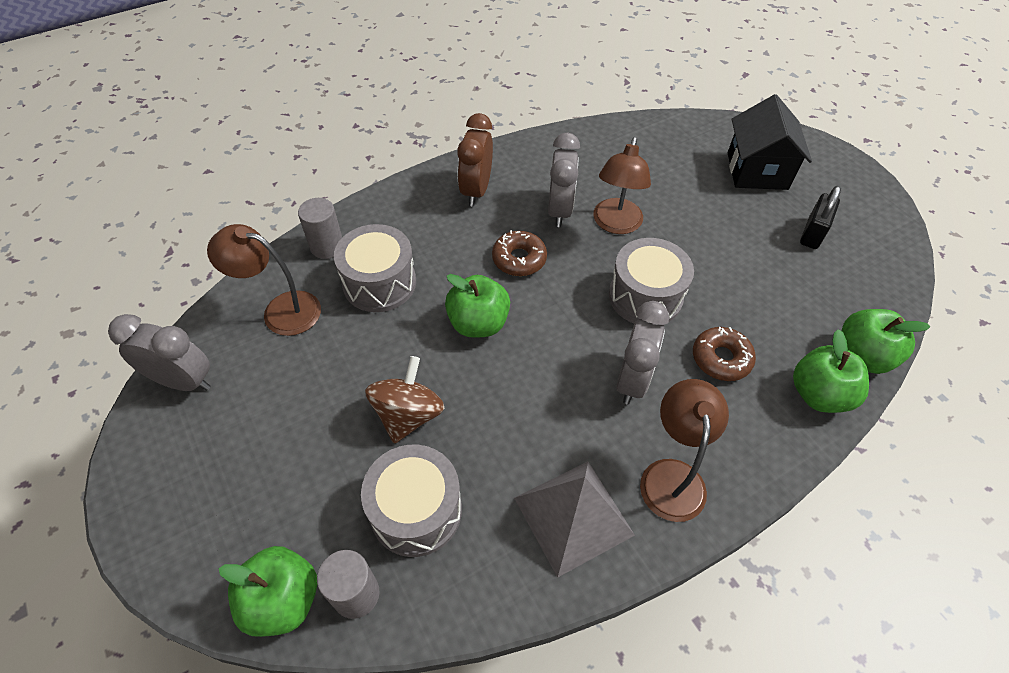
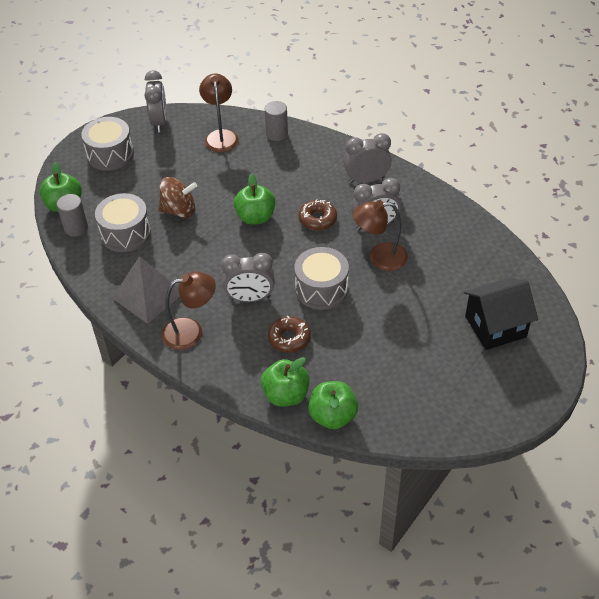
camera: 70 degrees right, 5 degrees down
(379, 283) = (262, 166): grey drum -> grey drum (110, 154)
(476, 190) = (366, 180): brown clock -> grey clock
(812, 233) = (443, 372): black padlock -> none

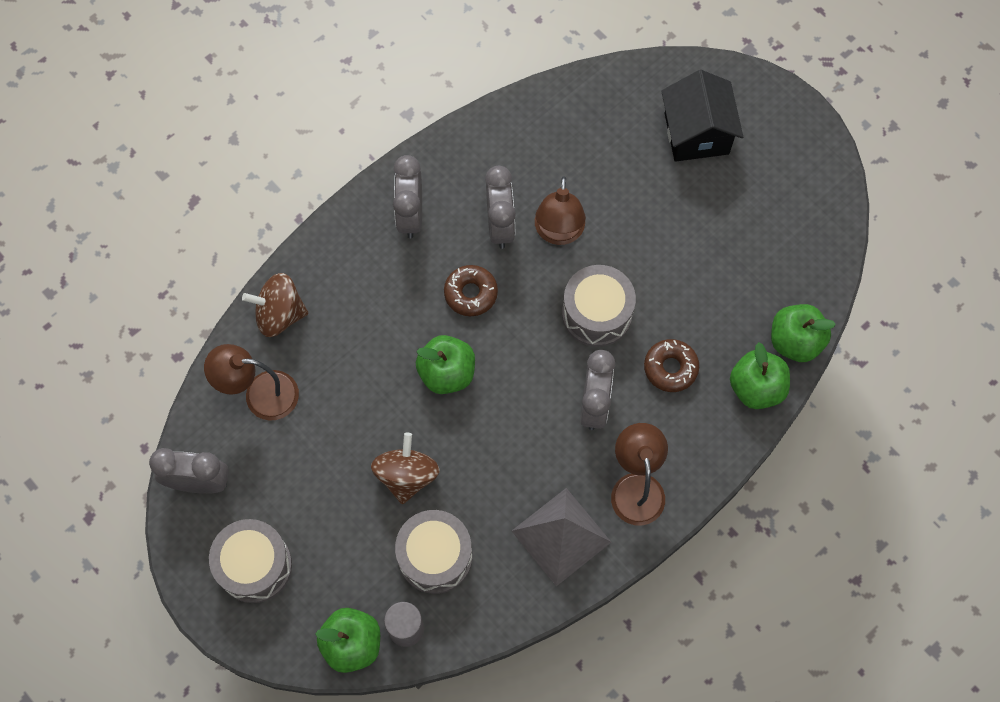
camera: 80 degrees left, 20 degrees up
(277, 134) = (279, 314): grey cylinder -> brown spinning top

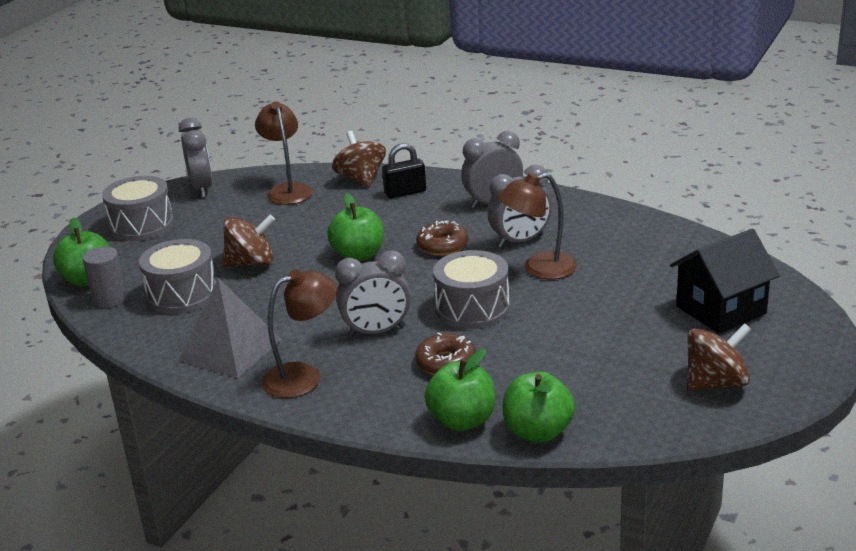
camera: 70 degrees right, 40 degrees down
(337, 284) = (405, 192): none -> black padlock
(791, 192) = (716, 383): none -> brown spinning top

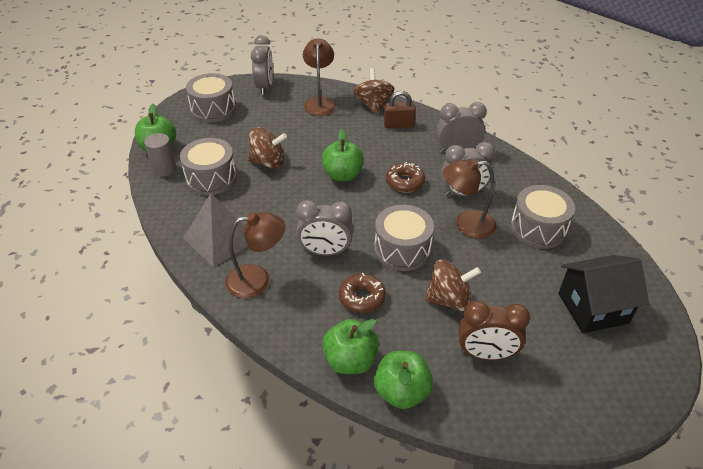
camera: 15 degrees right, 15 degrees up
(405, 192) = (398, 125): black padlock -> brown padlock
(619, 377) = (486, 354): none -> brown clock
(626, 254) = (538, 228): none -> grey drum
(716, 383) = (561, 386): brown spinning top -> brown spinning top (449, 299)

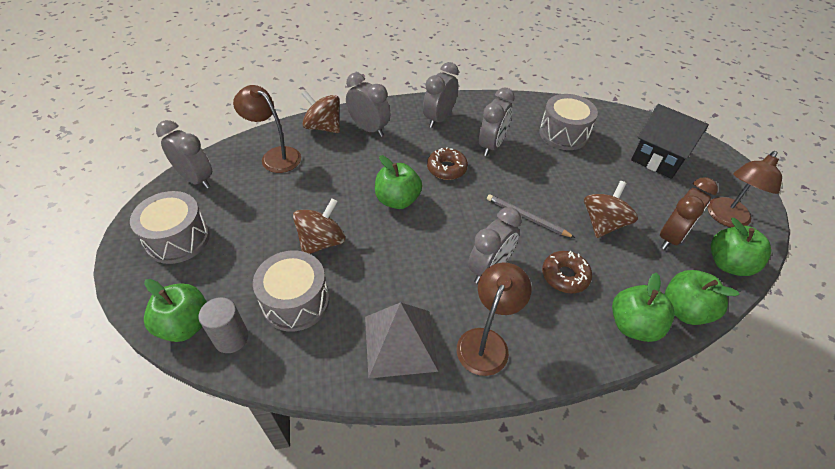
camera: 55 degrees left, 5 degrees up
(398, 125) = (369, 129): brown padlock -> grey clock
(402, 249) = (527, 218): grey drum -> grey pencil
(466, 224) = (528, 165): brown lamp -> brown lamp (725, 218)
(497, 411) = (728, 264): none -> green apple
(593, 308) = (658, 158): black house -> black house turned 75 degrees counterclockwise

